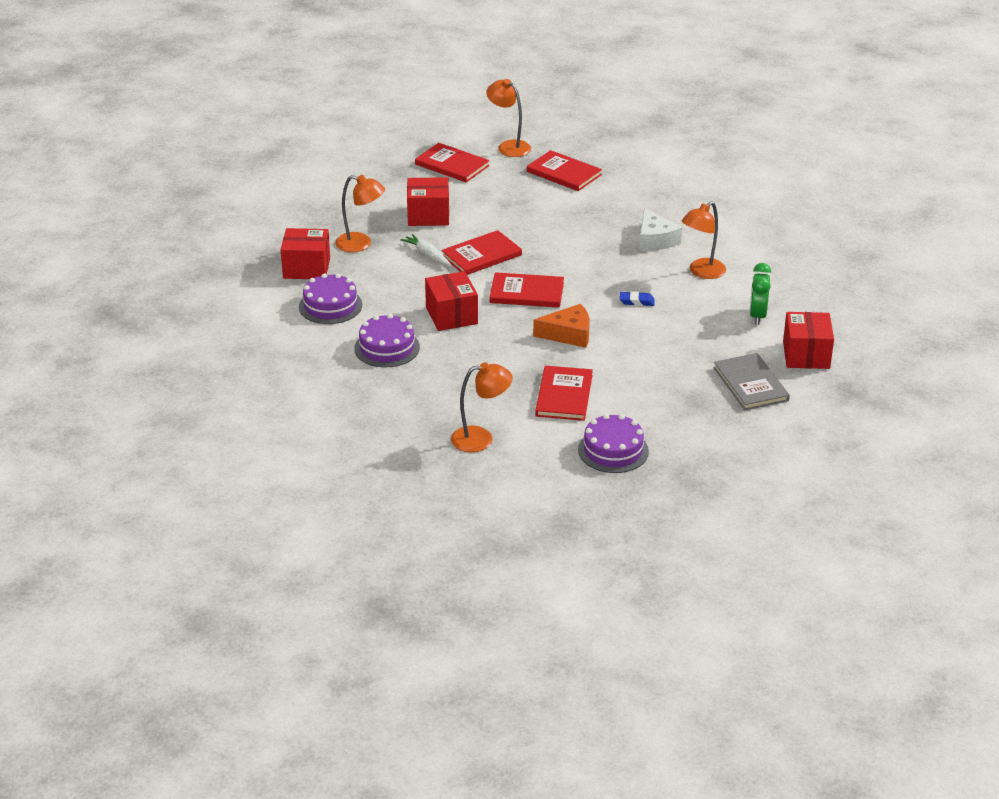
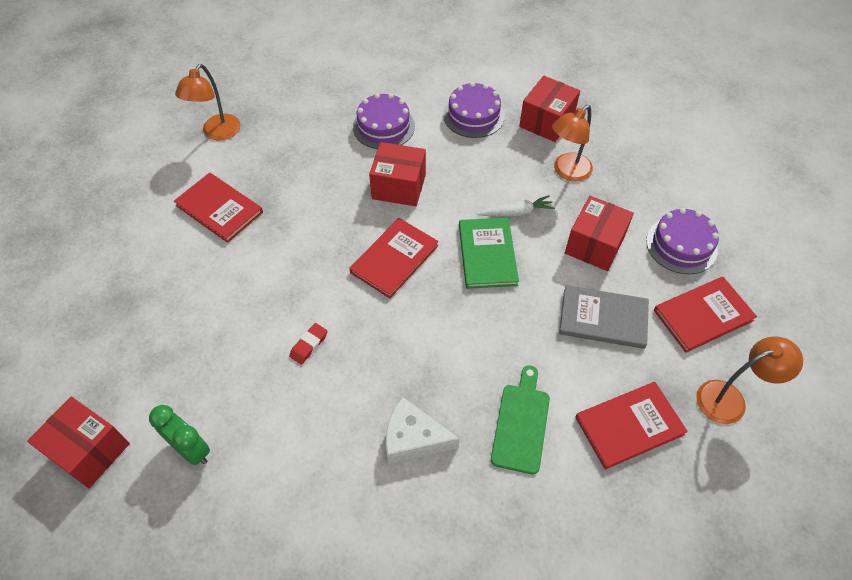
camera: 120 degrees right, 20 degrees up
(481, 255) = (487, 254): red book -> green book
(568, 334) = (301, 257): orange cheese -> none
(603, 207) = (521, 423): none -> green cutting board
(613, 450) = (123, 205): purple cake -> purple cake (681, 245)
(636, 301) = (309, 345): blue eraser -> red eraser
(702, 272) = (313, 446): orange lamp -> none
(751, 384) = (99, 363): grey book -> grey book (603, 319)

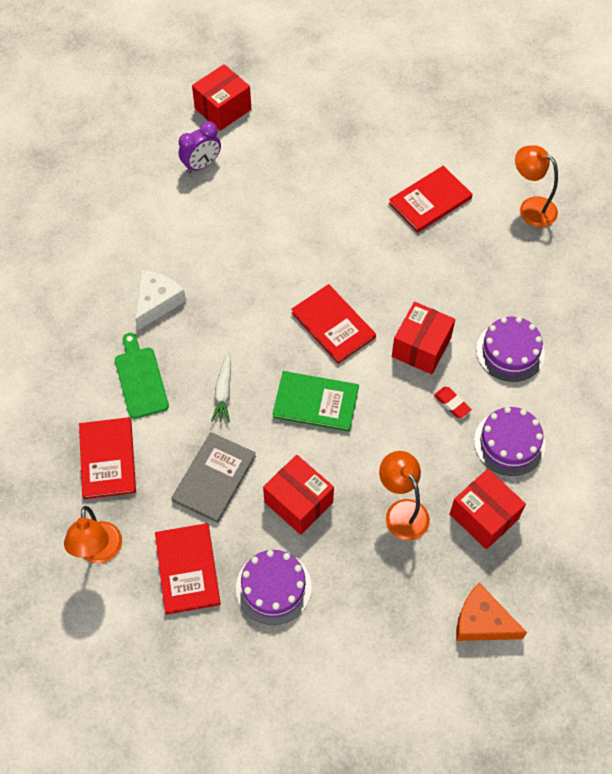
camera: 105 degrees right, 5 degrees up
(191, 449) = (201, 165): green clock -> purple clock
(309, 345) = (264, 247): red eraser -> red eraser (452, 404)
(516, 212) = (360, 444): white carrot -> white carrot (223, 392)
(521, 423) = (140, 379): green cutting board -> green cutting board turned 135 degrees counterclockwise
(633, 111) = (482, 622): none -> orange cheese

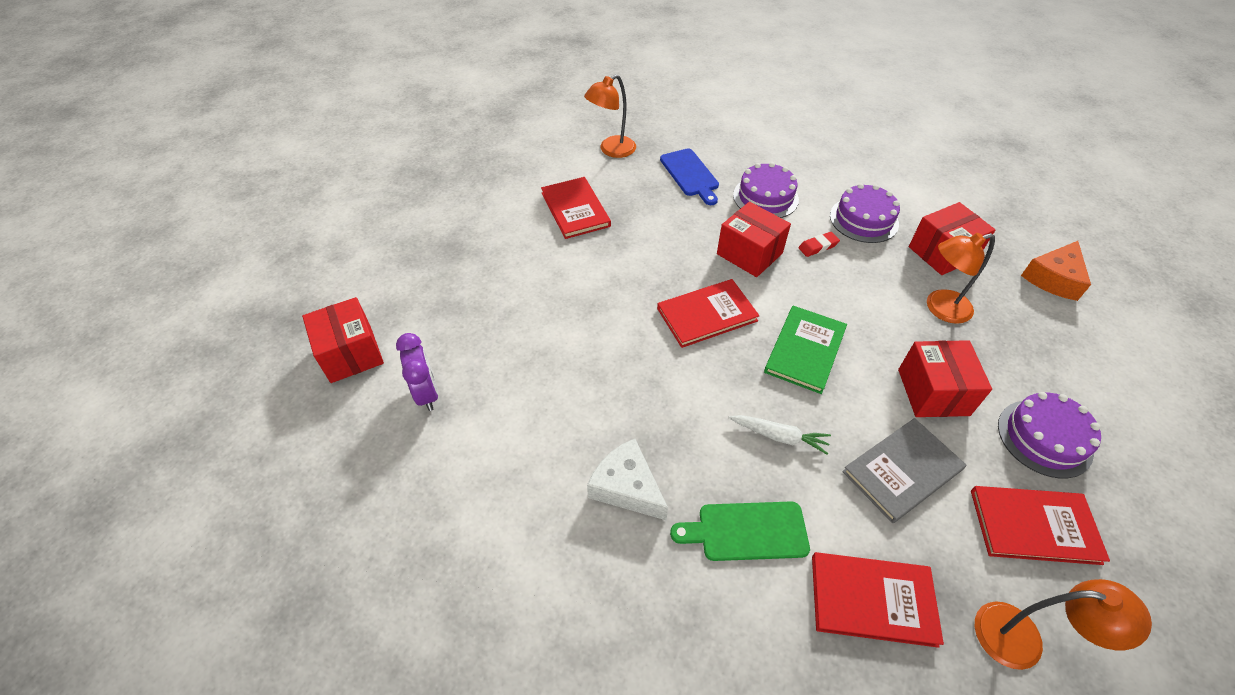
camera: 75 degrees left, 10 degrees down
(214, 478) = (902, 471): grey book -> grey book turned 75 degrees counterclockwise
(298, 502) = (933, 392): red box -> red box turned 60 degrees counterclockwise
(519, 281) = (690, 175): none -> blue cutting board

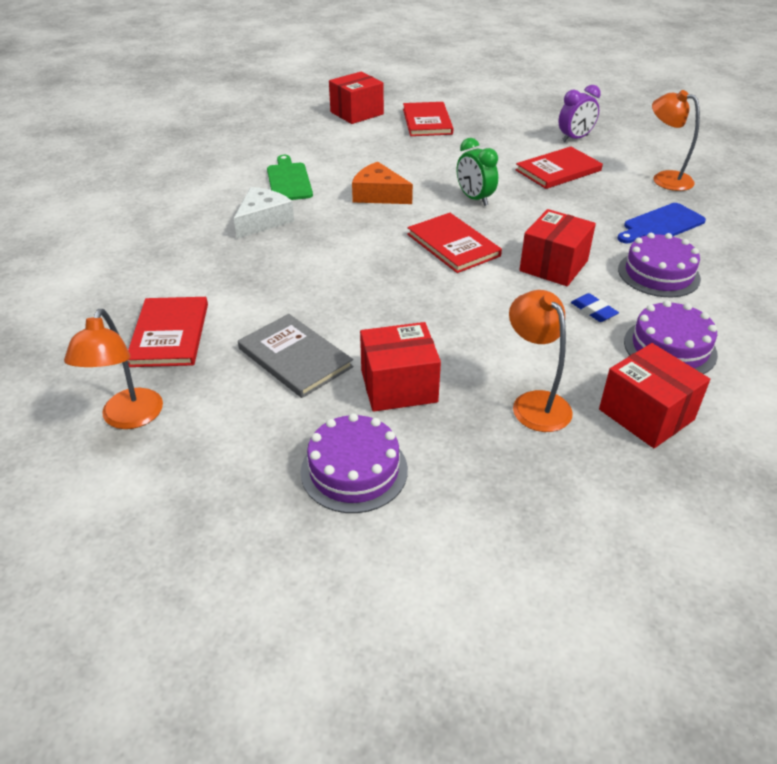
camera: 80 degrees right, 10 degrees down
(427, 393) = (330, 141): purple clock -> purple clock (575, 138)
(618, 281) = (474, 199): none -> green clock
(747, 531) = (228, 273): green cutting board -> green cutting board (289, 180)
(779, 436) = (321, 287): white carrot -> none
(805, 350) = (428, 301): green book -> none
(818, 247) = (593, 311): red eraser -> blue eraser
(1034, 526) = (240, 443): red book -> red book (427, 121)
(1053, 278) = (658, 531): orange cheese -> orange cheese (378, 195)

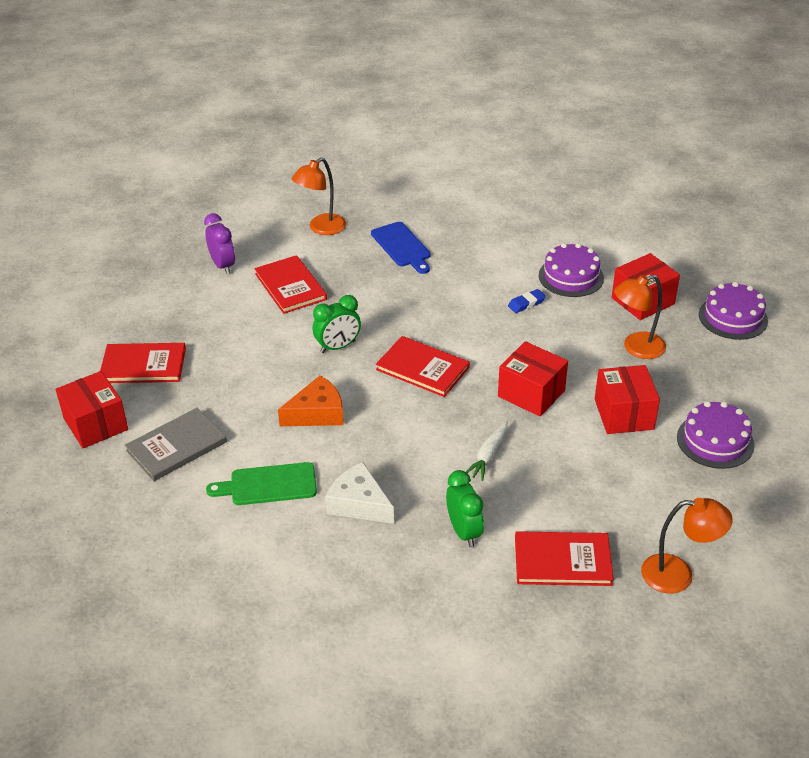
camera: 85 degrees left, 0 degrees up
(220, 275) = (464, 532): none -> green clock
(295, 358) = (593, 474): grey book -> grey book (176, 446)
(324, 287) = (488, 455): none -> white carrot
(378, 195) = (317, 413): orange cheese -> orange cheese turned 150 degrees counterclockwise
(453, 245) = (422, 368): red book -> red book turned 60 degrees clockwise
(553, 266) = (461, 314): red box -> red box (531, 393)
(658, 274) = (476, 263): purple cake -> purple cake (733, 317)

